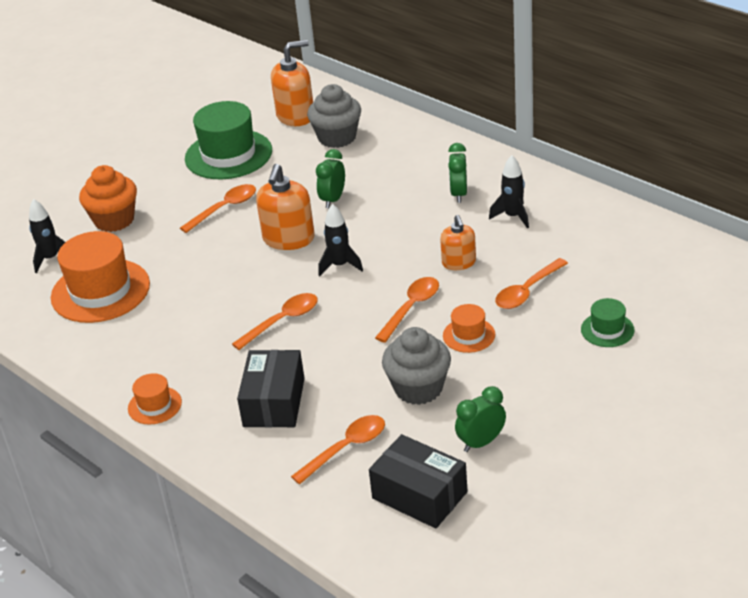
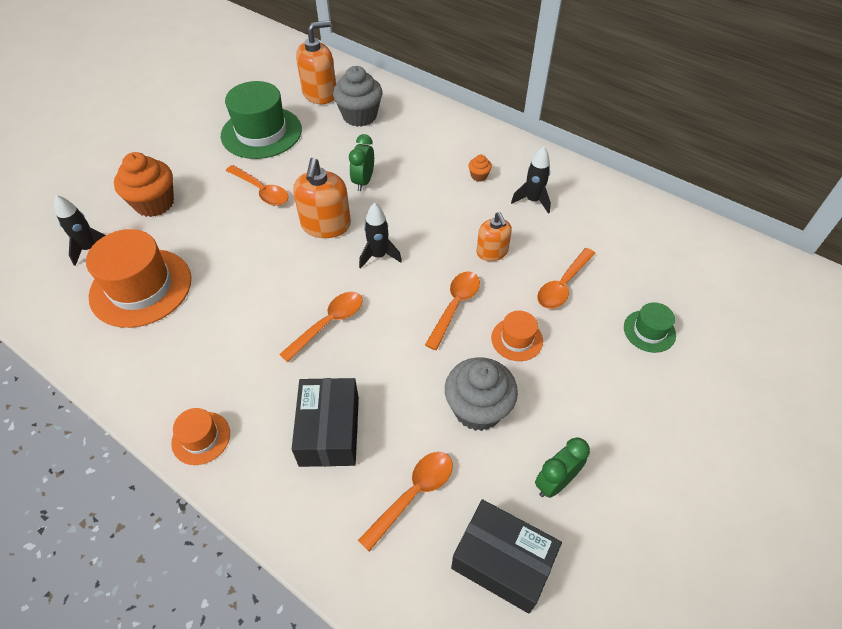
camera: 10 degrees left, 15 degrees up
(224, 208) = (261, 191): orange spoon -> orange spoon turned 90 degrees clockwise
(459, 194) = (479, 176): green clock -> orange cupcake

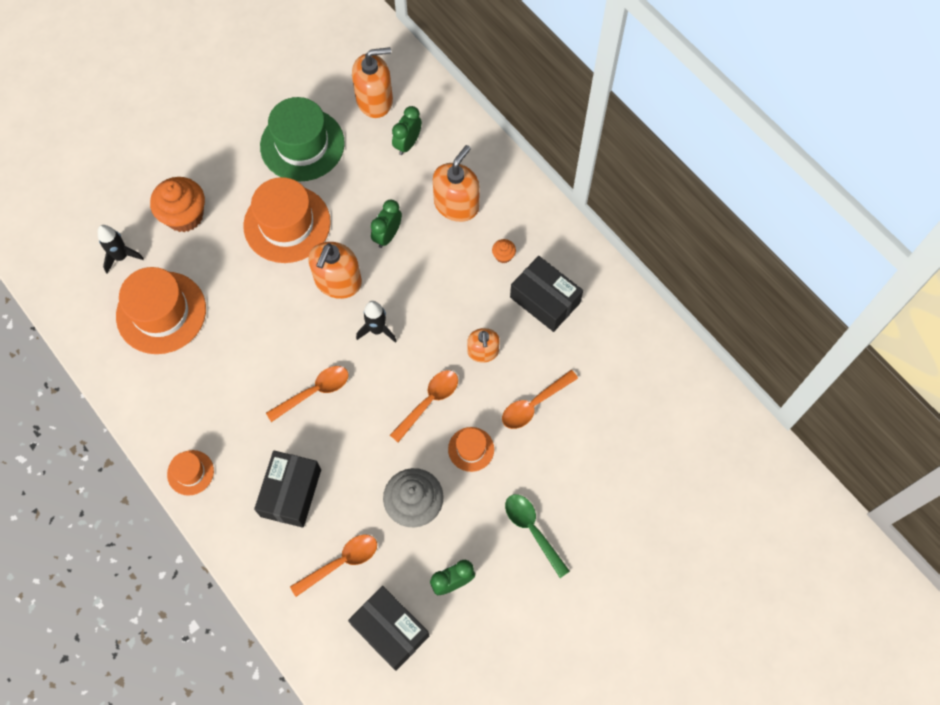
camera: 15 degrees right, 15 degrees up
(261, 191) = (287, 224): orange spoon -> orange hat
(359, 116) = (408, 144): grey cupcake -> green clock
(420, 148) = (456, 204): none -> orange soap dispenser
(532, 200) = (545, 300): black rocket -> black box
(618, 402) = (532, 530): none -> green spoon
(649, 331) = (590, 471): green hat -> none

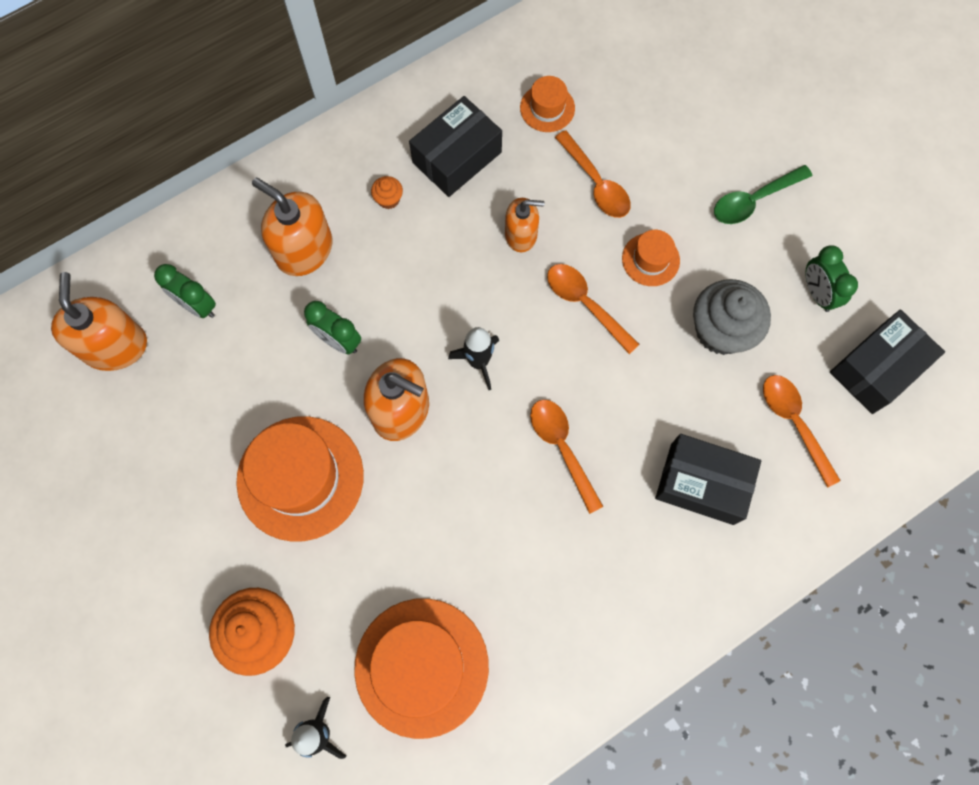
camera: 85 degrees left, 5 degrees up
(190, 472) = (670, 621): orange hat -> orange hat (547, 108)
(302, 144) = (171, 452): green hat -> none

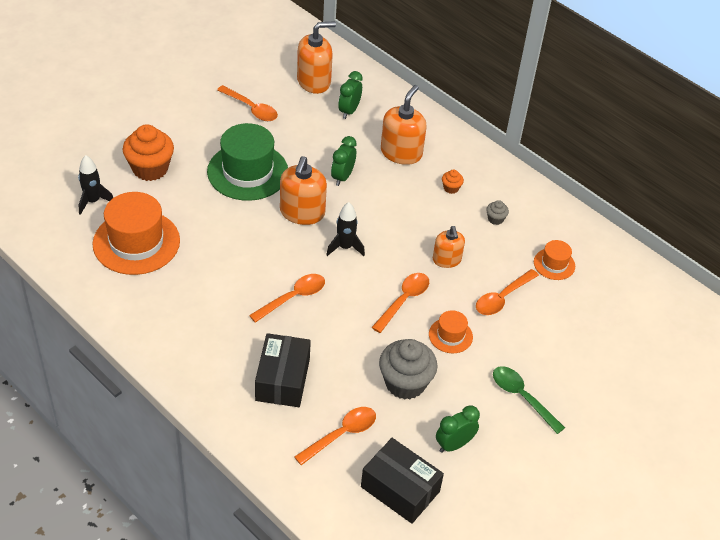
camera: 75 degrees right, 25 degrees down
(157, 453) = (251, 108): none -> orange spoon
(300, 478) = (247, 172): orange hat -> green hat
(457, 157) = (495, 219): black box -> grey cupcake

